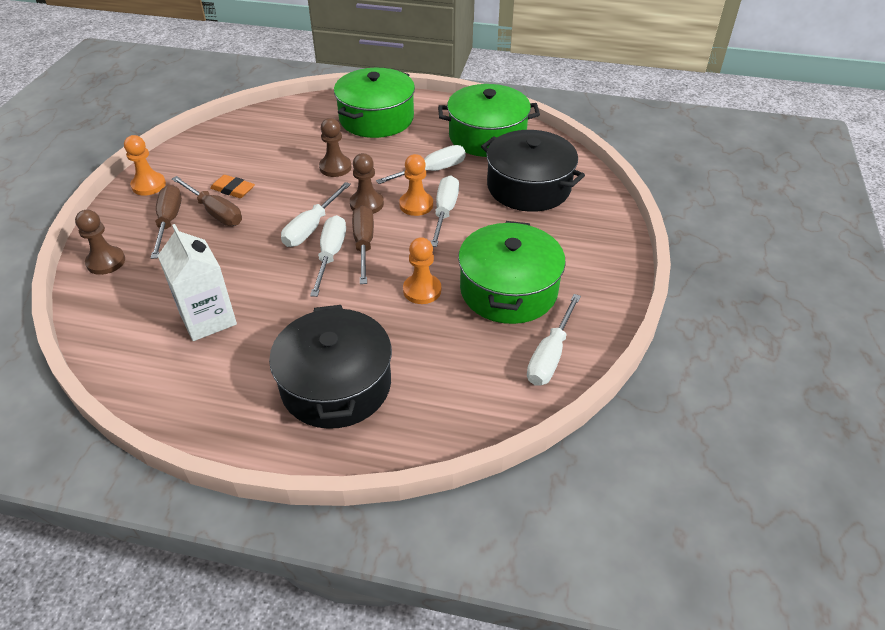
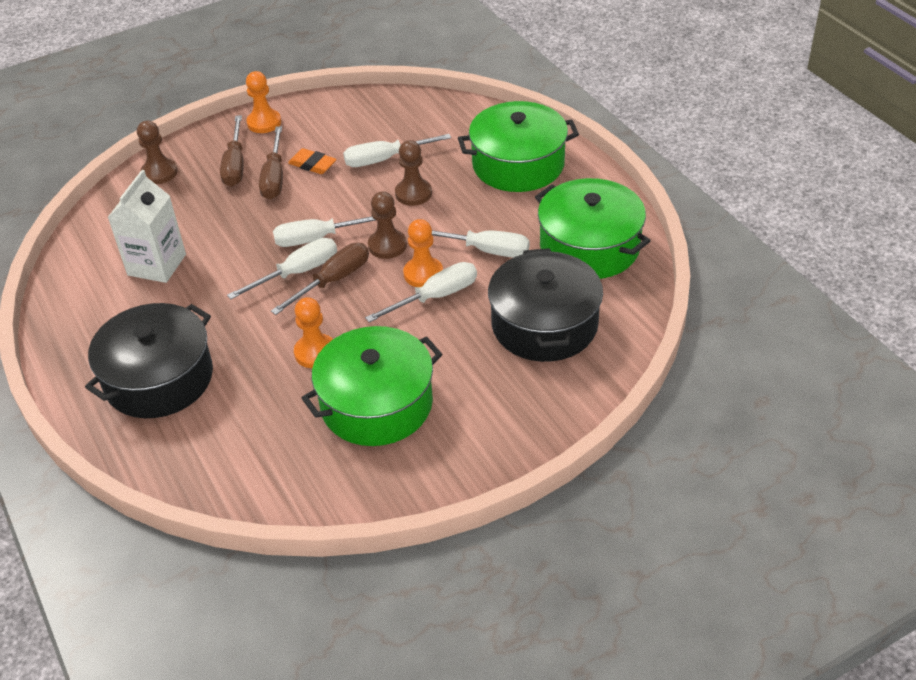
camera: 50 degrees right, 0 degrees up
(168, 222) = (235, 165): brown screwdriver -> brown screwdriver turned 135 degrees clockwise
(233, 189) = (312, 164): orange eraser -> orange eraser turned 45 degrees counterclockwise
(550, 355) = (321, 482): white screwdriver -> white screwdriver (385, 159)

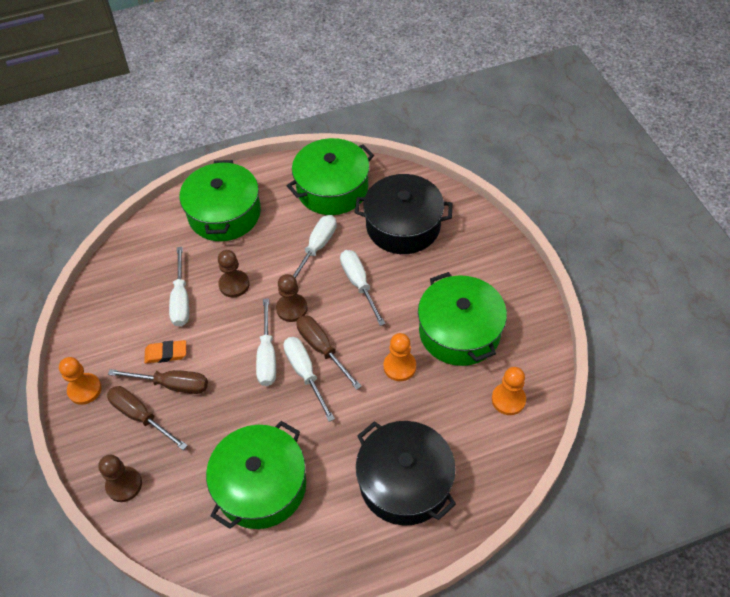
camera: 80 degrees left, 10 degrees up
(157, 265) = (261, 485): white carton -> green pot
(235, 165) = (140, 416): brown screwdriver -> brown screwdriver turned 150 degrees counterclockwise
(312, 164) = (166, 353): orange eraser -> orange eraser turned 45 degrees clockwise
(423, 274) = (331, 289): orange pawn -> orange pawn (508, 400)

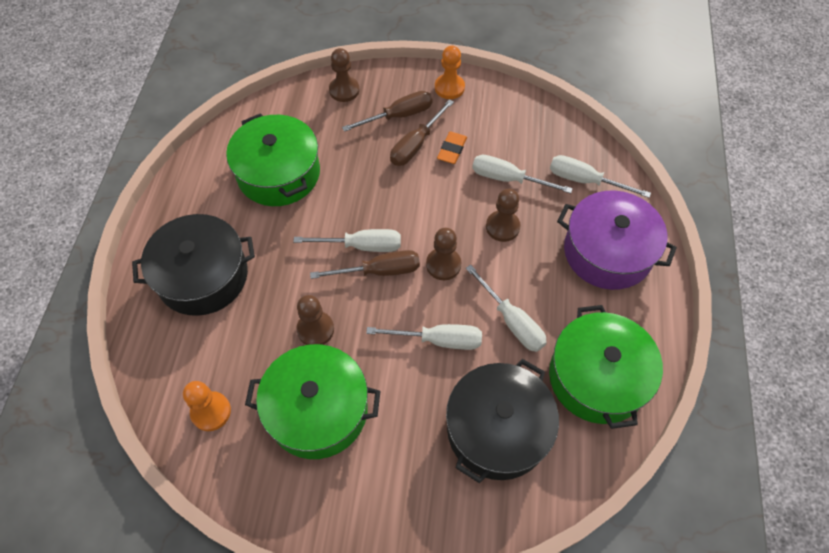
camera: 115 degrees right, 5 degrees up
(224, 214) = (607, 252): green pot -> purple pot
(267, 356) = (401, 223): white screwdriver -> white screwdriver (585, 181)
(399, 366) = (315, 329): orange pawn -> brown pawn

